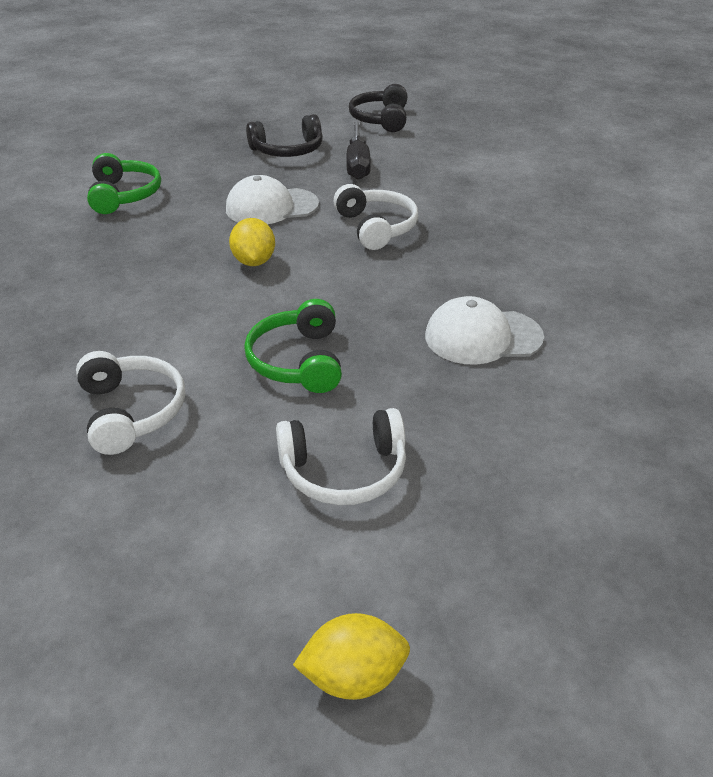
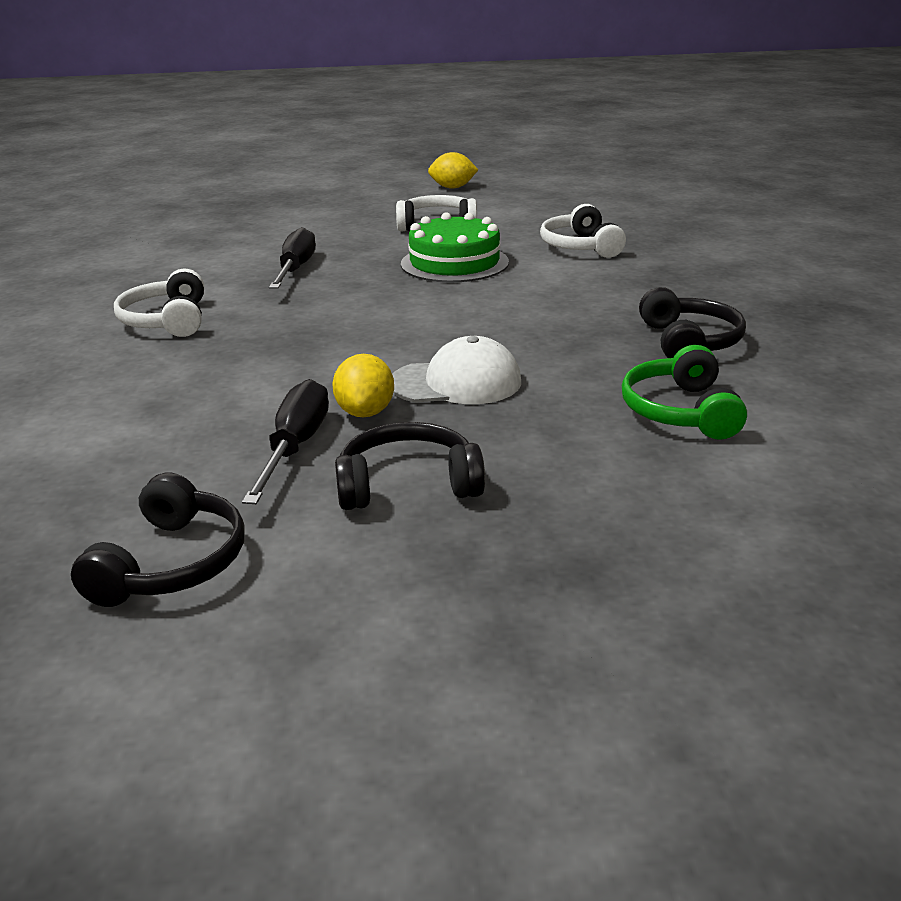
camera: 170 degrees left, 10 degrees down
(84, 252) = (689, 342): none -> black headphones
(254, 262) = (485, 325): yellow lemon -> yellow lemon (365, 412)
(298, 361) = (454, 263): green headphones -> green cake
(376, 227) = (329, 351): white headphones -> white headphones (167, 321)
(482, 337) = (295, 269): white cap -> black screwdriver

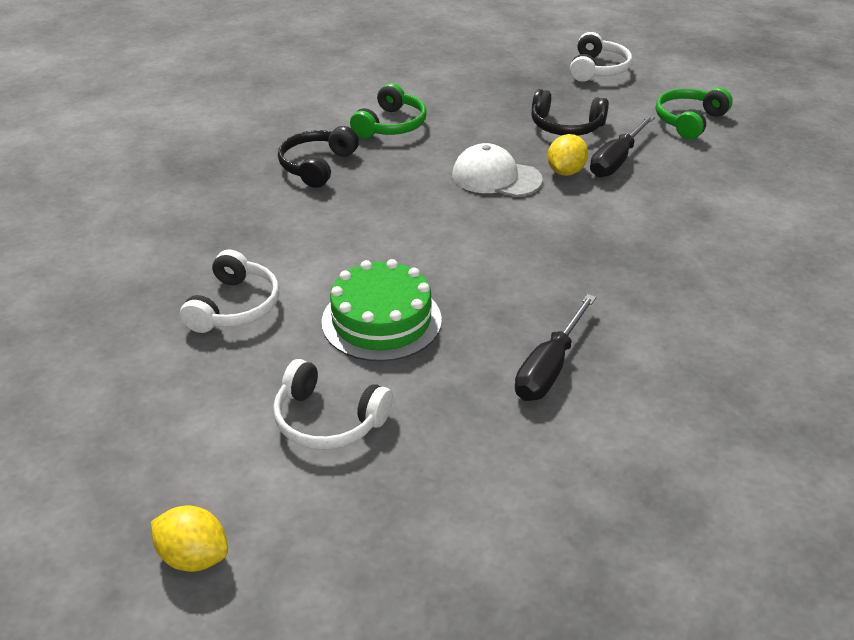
camera: 155 degrees left, 10 degrees up
(167, 321) = (696, 313): white headphones -> white headphones (598, 69)
(172, 563) = (689, 121): black headphones -> green headphones

